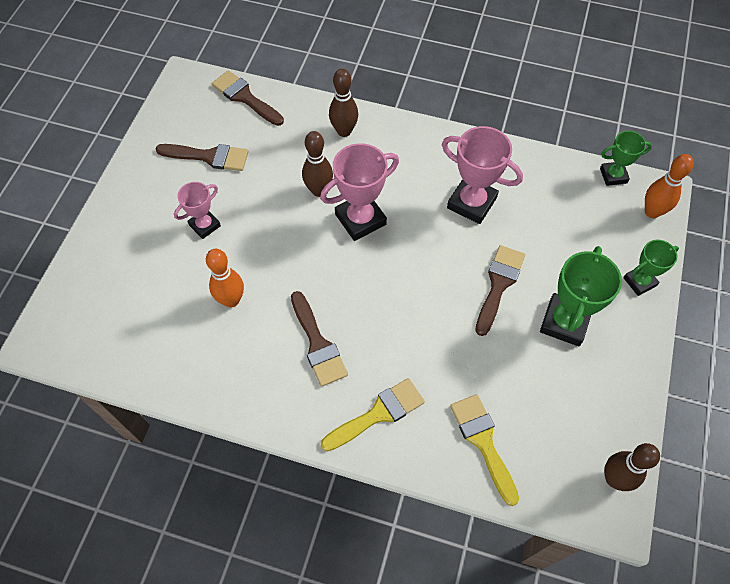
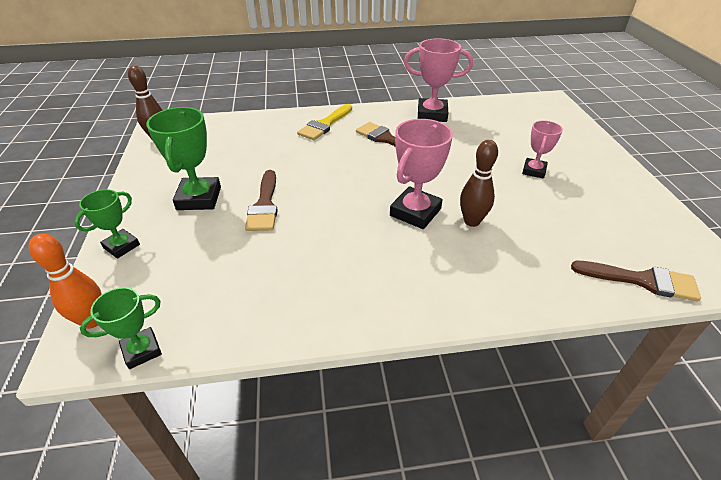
camera: 155 degrees right, 20 degrees down
(209, 157) = (596, 214): brown brush -> none
(231, 300) = (465, 142): orange bowling pin -> none
(344, 131) = (501, 283): brown bowling pin -> none
(471, 203) = (316, 259): pink trophy -> pink trophy (432, 114)
(483, 442) = (250, 131): yellow brush -> none

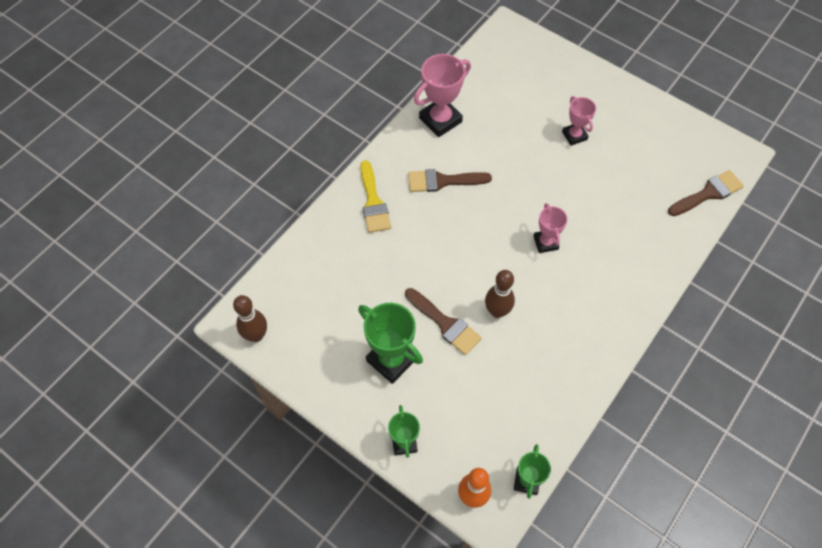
camera: 45 degrees left, 20 degrees up
(415, 212) = (545, 243): pink trophy -> pink trophy, size x0.60
(472, 221) = (585, 221): brown bowling pin -> brown bowling pin (497, 311)

